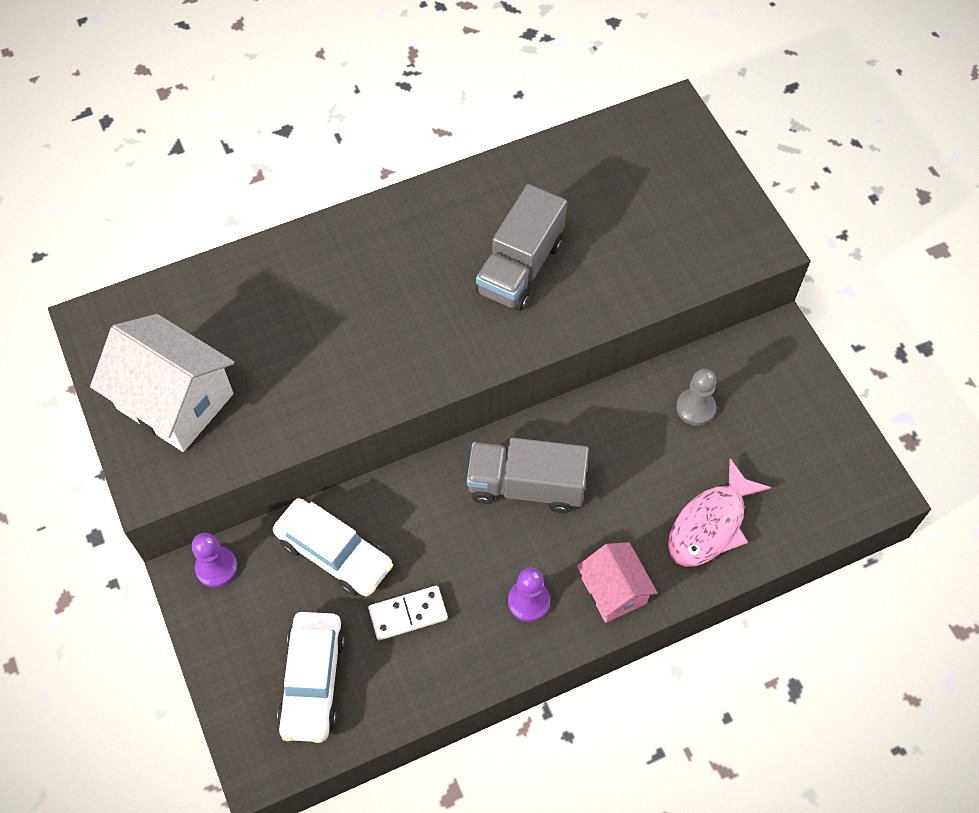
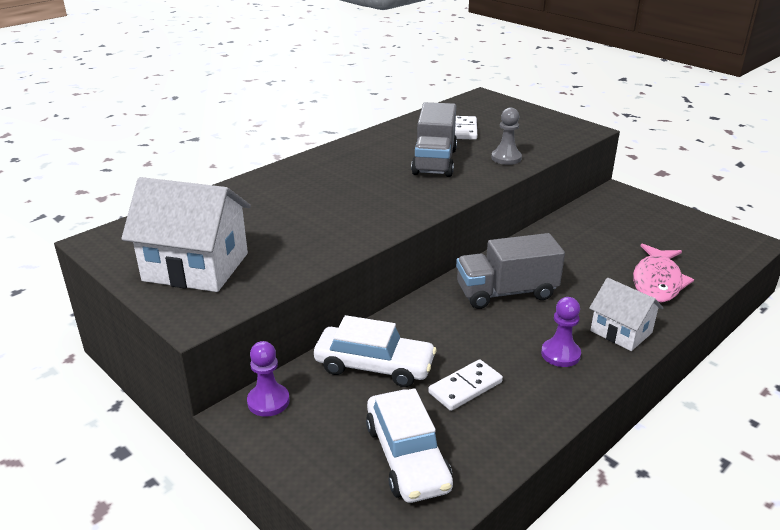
camera: 20 degrees left, 30 degrees down
(599, 199) = (464, 130): none -> white domino
(613, 590) = (621, 332): pink house -> white house
(695, 408) = (593, 231): grey pawn -> grey pawn (506, 158)

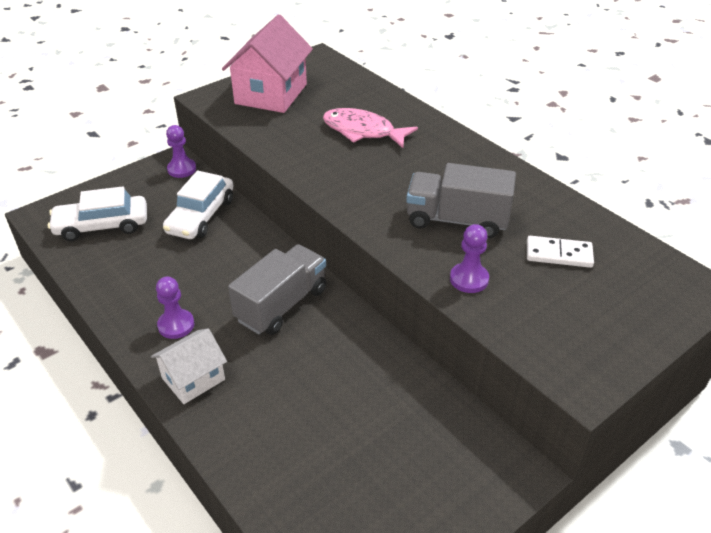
camera: 95 degrees right, 10 degrees up
(196, 267) = (271, 94): white house -> pink house
(465, 387) = (157, 260): white domino -> none
(506, 158) = (469, 279): grey pawn -> purple pawn
(506, 292) = (281, 305): grey truck -> grey truck turned 45 degrees clockwise
(657, 282) = (274, 441): pink fish -> pink fish (362, 131)

